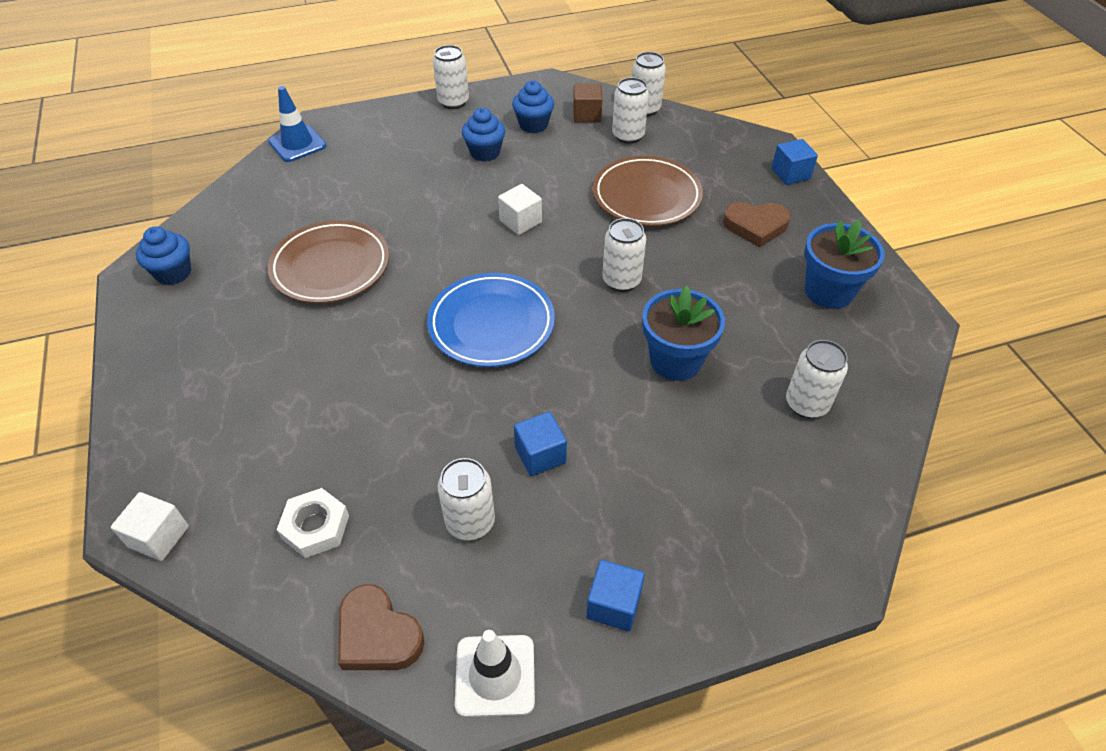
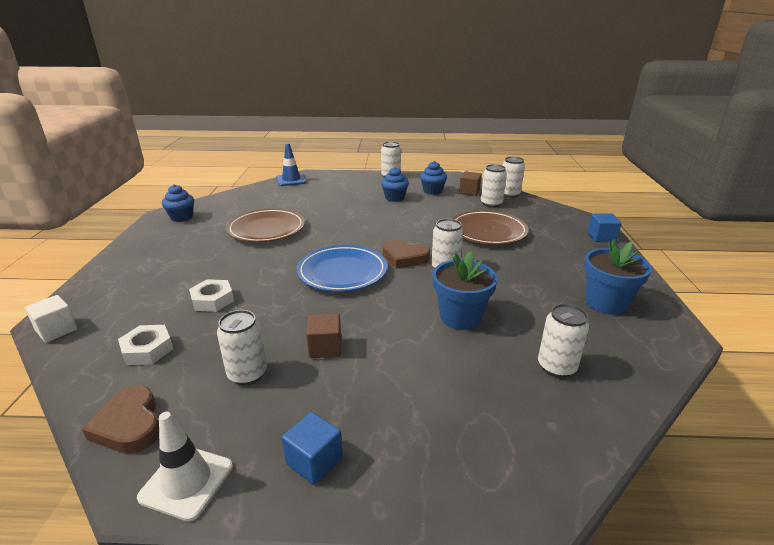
camera: 20 degrees right, 20 degrees down
(344, 422) = (212, 300): none -> white nut
(520, 221) = (395, 229): white cube -> none
(540, 455) = (325, 348): blue cube -> brown cube
(755, 226) = (561, 258): brown heart -> brown heart (404, 257)

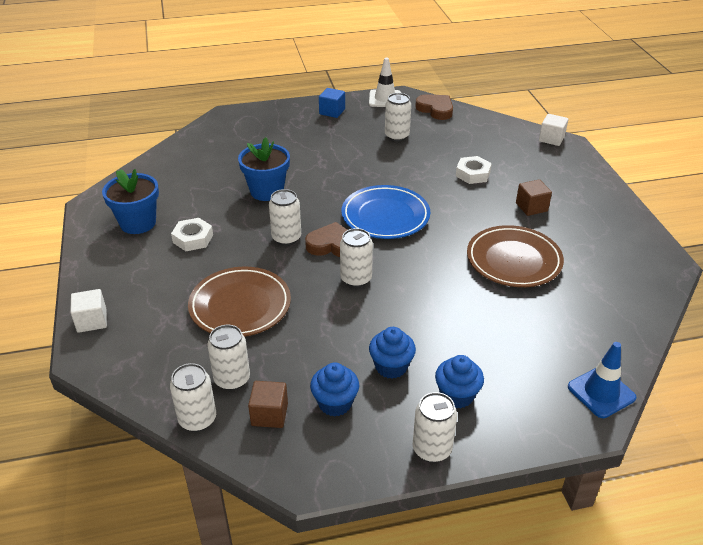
camera: 165 degrees right, 10 degrees up
(147, 349) = (474, 138): white nut -> white nut (193, 238)
(182, 217) = (638, 263): blue cupcake -> blue cupcake (457, 395)
(325, 348) = (359, 156): brown cube -> brown cube (531, 207)
(556, 367) = (199, 168): white can -> white can (356, 279)
(601, 237) = (92, 321): blue cube -> white cube

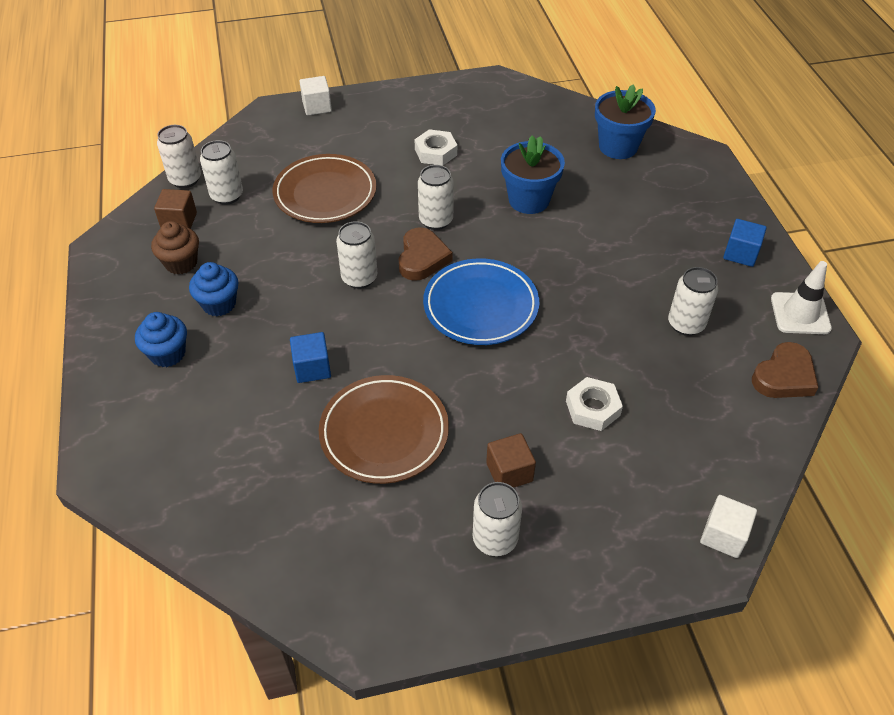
camera: 90 degrees right, 10 degrees up
(138, 223) = (462, 113): blue flower pot -> blue flower pot (618, 147)
(335, 403) = (181, 263): blue cupcake -> brown cupcake
(432, 449) = (107, 330): white can -> white can (495, 539)
(459, 300) = (312, 368): none -> blue cube
(601, 392) = (139, 486): blue traffic cone -> none

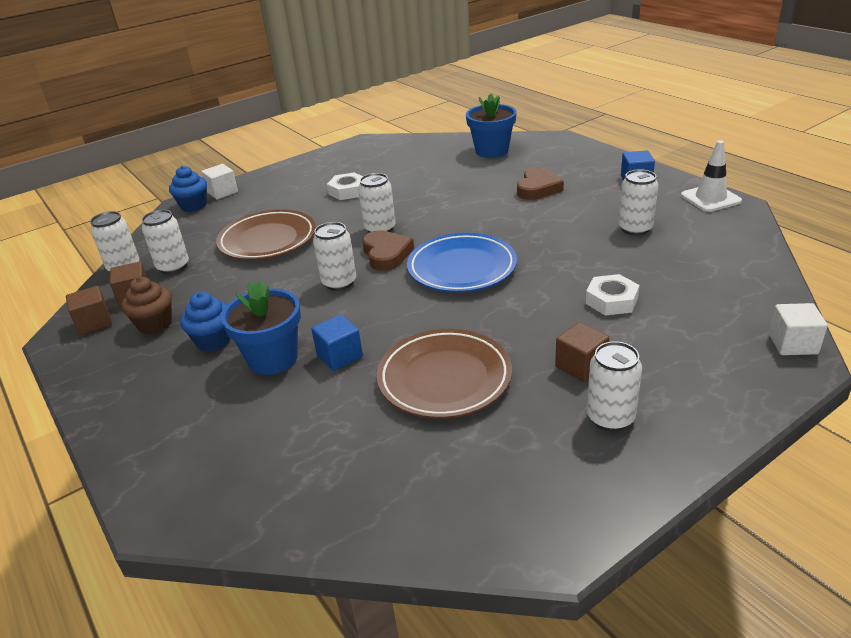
camera: 20 degrees left, 15 degrees down
(134, 240) = (94, 323): none -> brown cube
(168, 354) = (181, 394): blue cupcake -> blue cupcake (193, 206)
(529, 200) = (448, 196): blue flower pot -> blue flower pot (273, 358)
(784, 376) = (736, 235): brown heart -> brown heart (538, 188)

